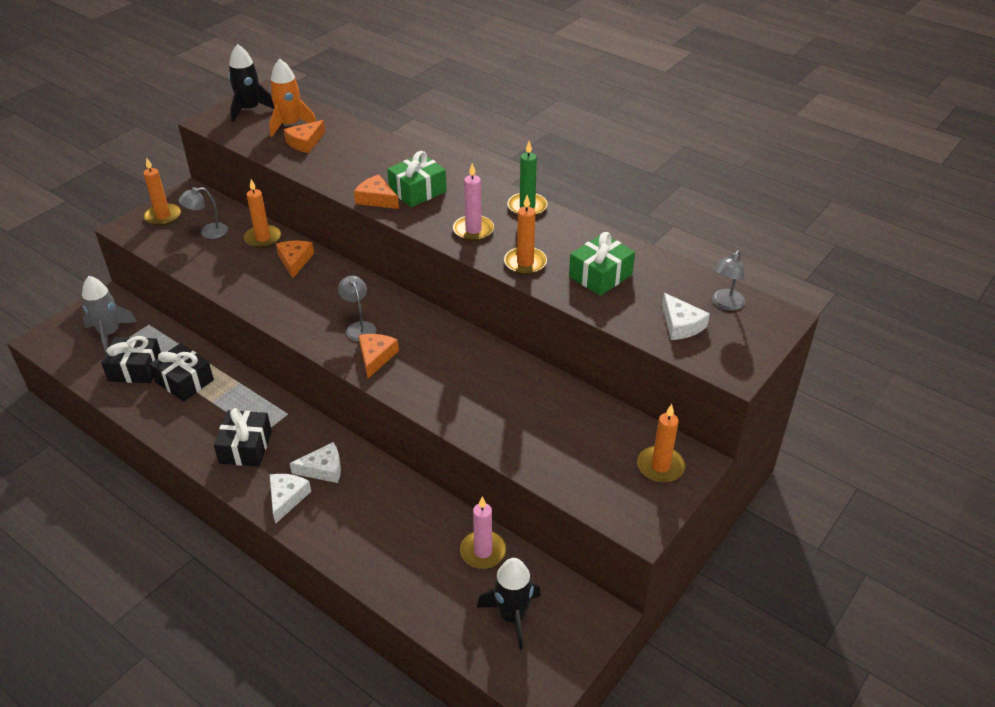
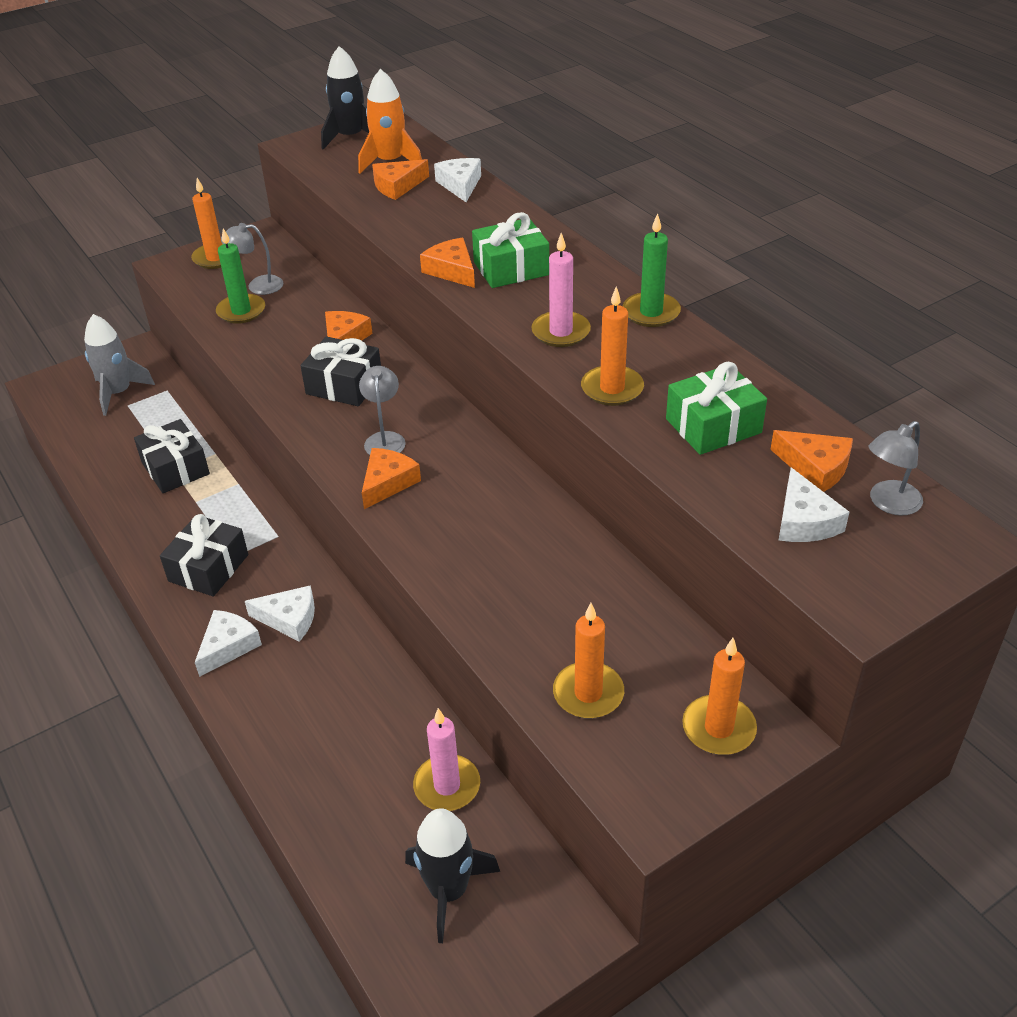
camera: 20 degrees right, 0 degrees up
(135, 369) = (127, 442): black gift -> black gift (344, 385)
(205, 254) = (241, 311): none -> green candle
(263, 238) = (319, 304): orange candle -> orange candle (588, 693)
(351, 135) = (460, 185): none -> white cheese
(673, 290) = (815, 467): none -> orange cheese

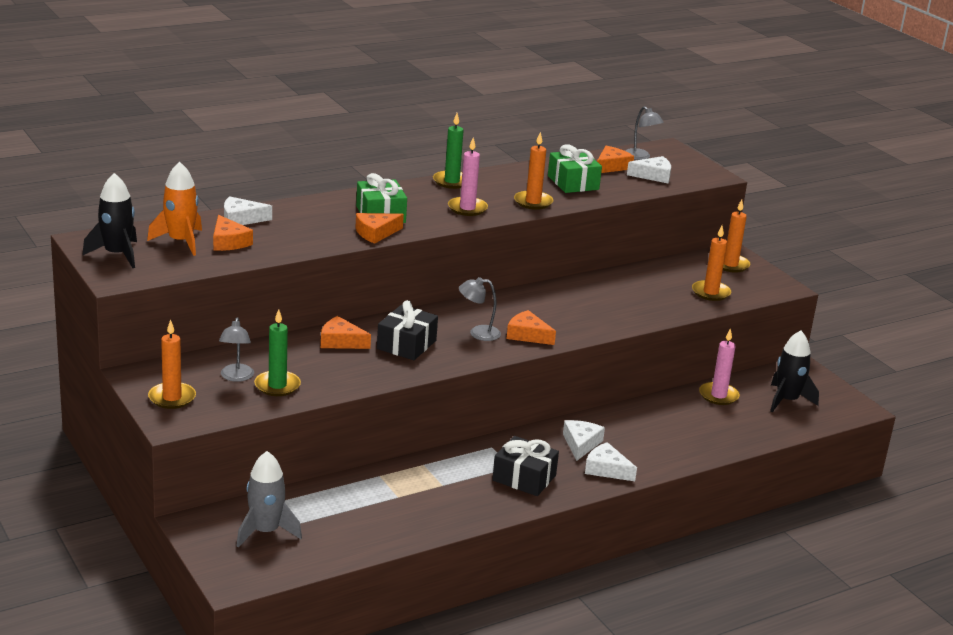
camera: 90 degrees left, 15 degrees down
(175, 468) = (395, 496): black gift -> none

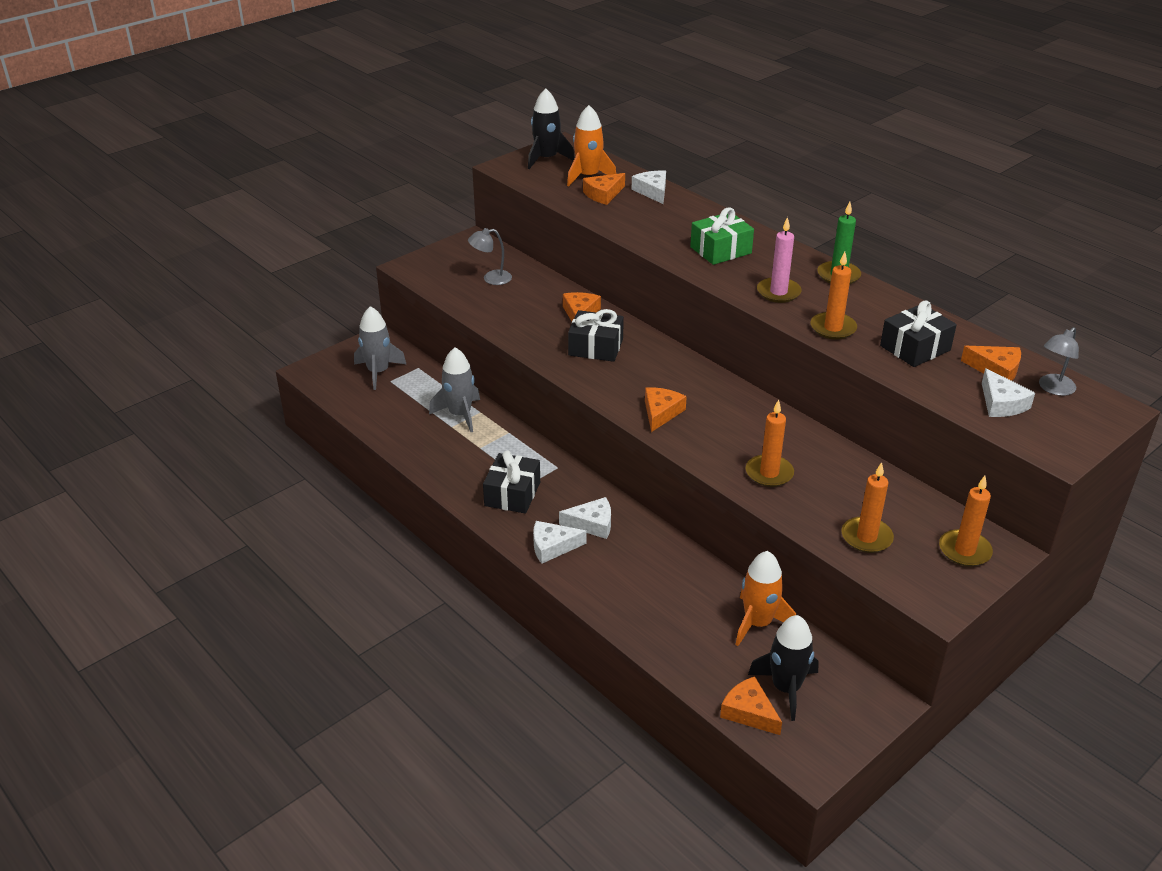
camera: 80 degrees right, 10 degrees up
(172, 398) = (445, 259): orange candle -> orange candle (769, 473)
(277, 386) = (487, 298): green candle -> none
(376, 233) = (676, 254): orange cheese -> orange cheese (749, 712)
(379, 488) = (460, 415): none -> grey rocket
(478, 333) = (645, 383): grey lamp -> none
(573, 183) = (915, 348): green gift -> black gift
(606, 469) = (552, 547): white cheese -> white cheese turned 120 degrees counterclockwise
(718, 395) = (758, 623): pink candle -> orange rocket

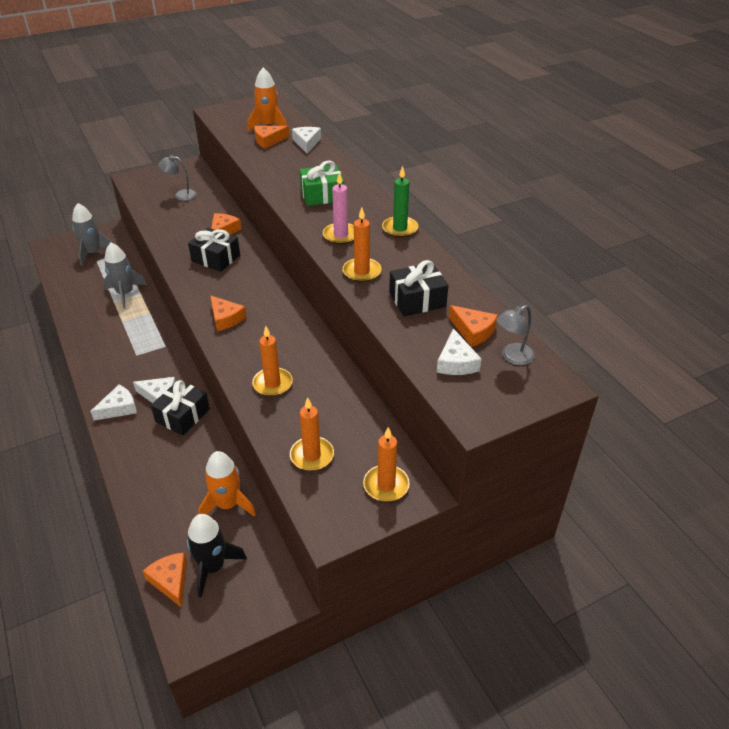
camera: 15 degrees right, 5 degrees up
(512, 494) = (119, 361): black gift -> black gift (182, 415)
(546, 159) = (249, 109): black rocket -> none
(552, 547) = (119, 408): white cheese -> white cheese turned 135 degrees clockwise
(661, 413) = (226, 318): orange cheese -> orange cheese turned 105 degrees clockwise

